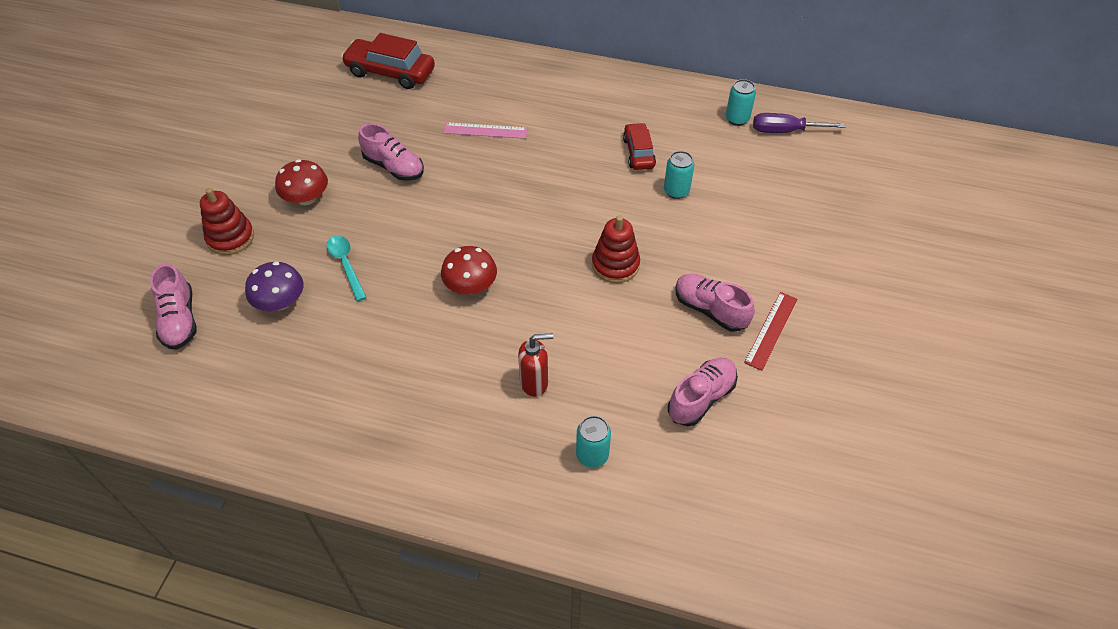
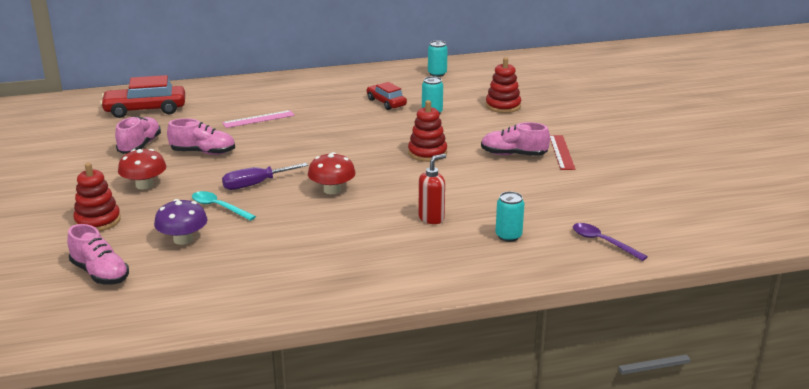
camera: 30 degrees left, 25 degrees down
(689, 520) = (603, 242): none -> purple spoon
(701, 398) = (551, 191): pink shoe -> pink shoe (140, 146)
(768, 212) = (503, 106): none -> red stacking toy
(785, 131) = (474, 71): purple screwdriver -> purple screwdriver (255, 184)

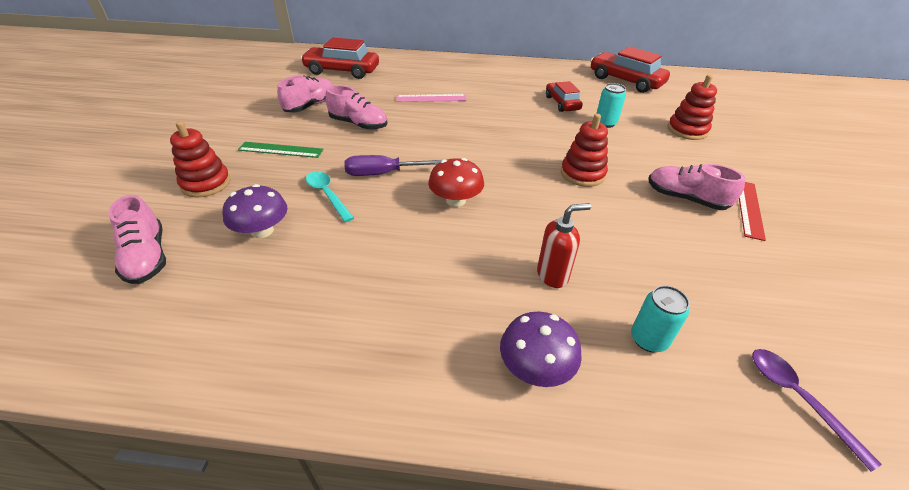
camera: 20 degrees right, 15 degrees up
(144, 185) = (280, 150): red mushroom -> green ruler
(437, 73) = (625, 81): turquoise can -> red car
(441, 264) = (535, 367): none -> purple mushroom

